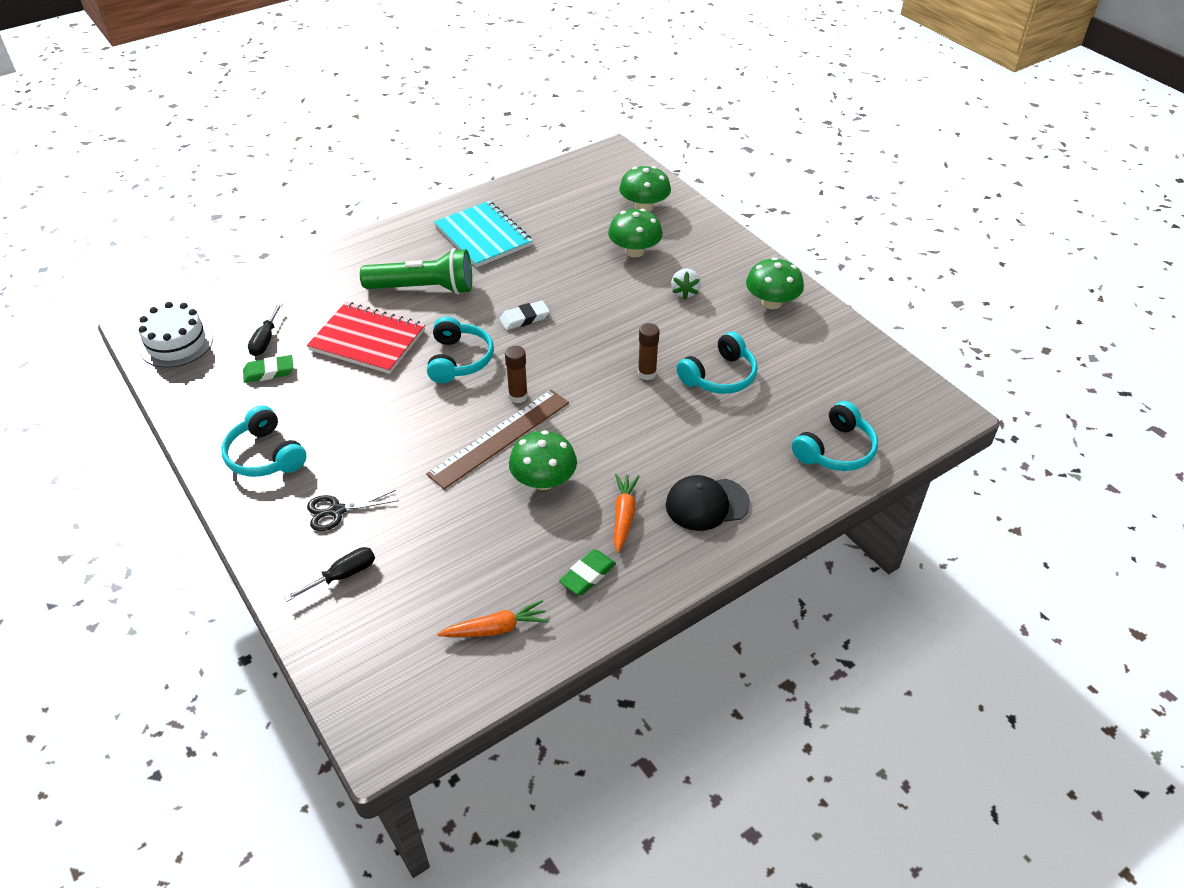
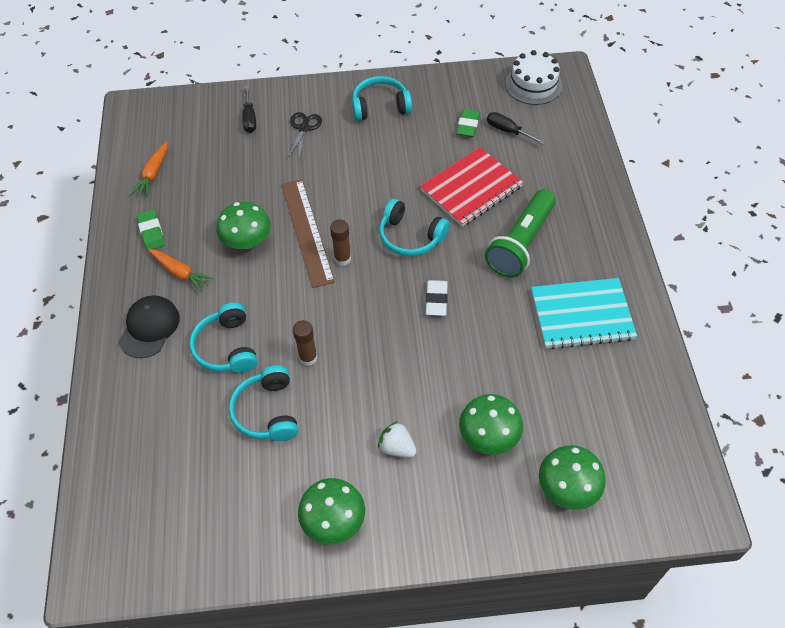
camera: 120 degrees right, 10 degrees up
(836, 450) = (125, 450): turquoise headphones -> turquoise headphones (226, 347)

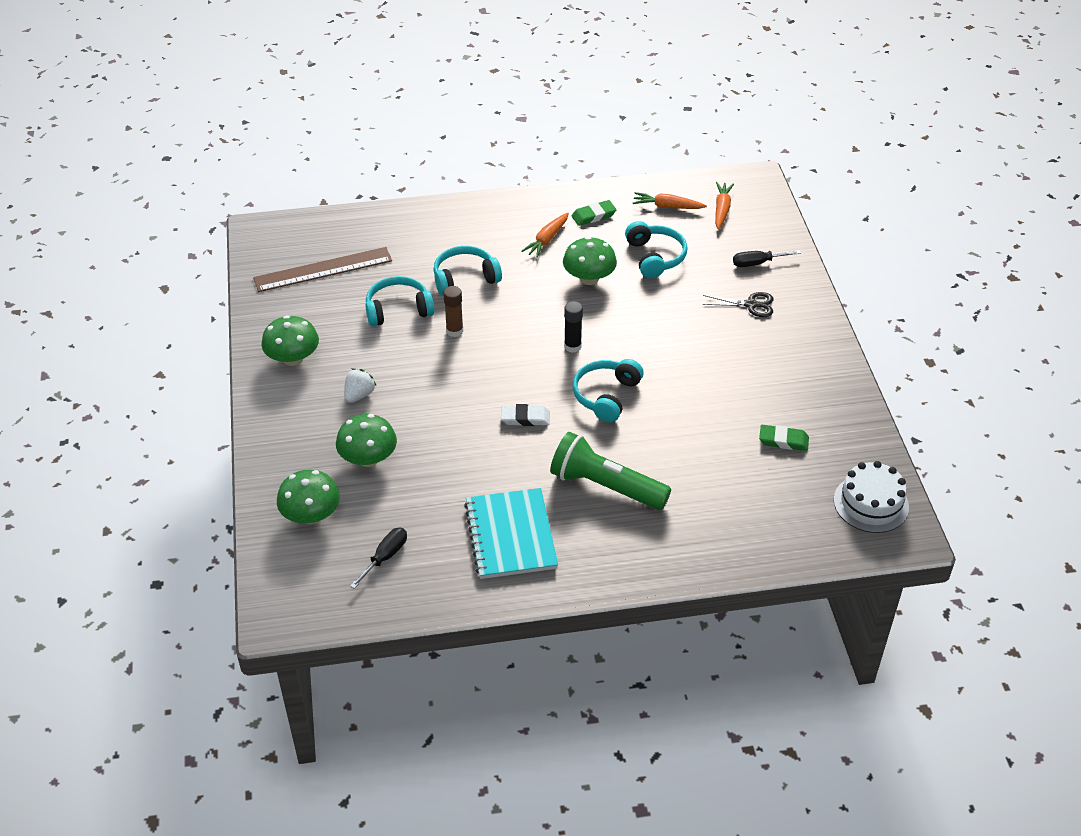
camera: 85 degrees right, 10 degrees down
(149, 327) = (485, 229): black cap -> none
(168, 135) = (721, 209): none -> orange carrot
(307, 231) = (605, 318): brown ruler -> brown ruler (323, 270)
(342, 259) = (572, 346): brown glue stick -> black glue stick
(380, 106) = (799, 363): turquoise headphones -> turquoise headphones (655, 257)
(471, 188) = (682, 444): red notebook -> none
(508, 131) = (781, 477): black screwdriver -> black screwdriver (385, 557)

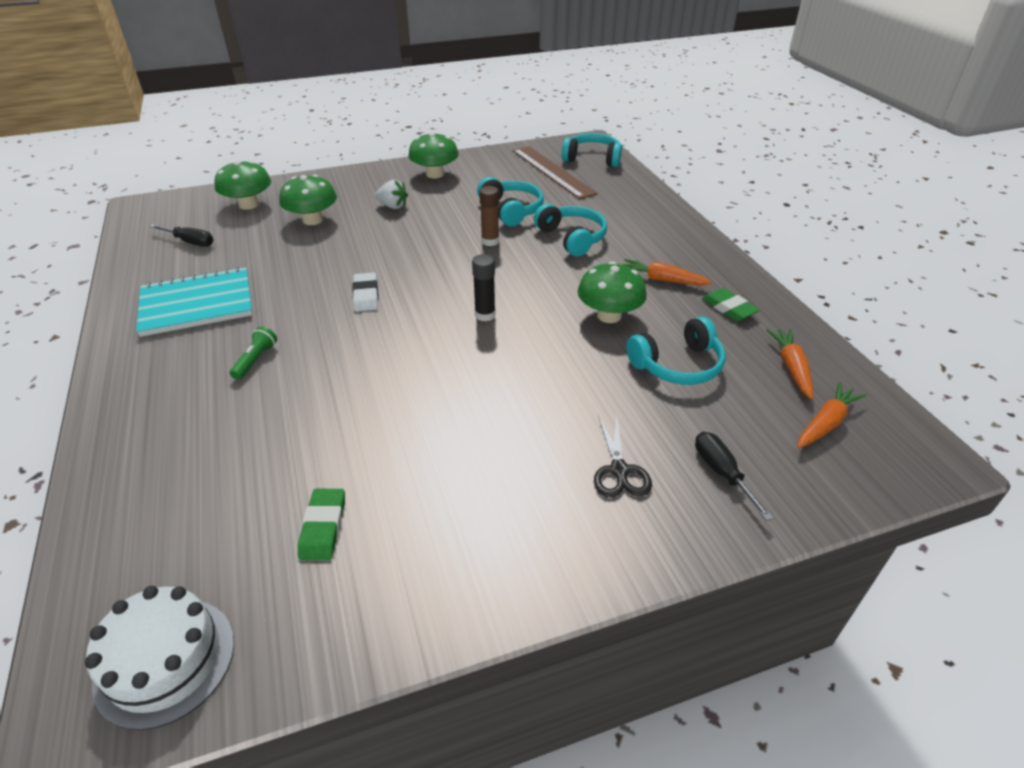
camera: 80 degrees right, 5 degrees down
(606, 395) = (405, 347): turquoise headphones -> turquoise headphones (592, 158)
(606, 486) = (256, 360): green flashlight -> green flashlight, size x0.43
(721, 209) = (825, 423): orange carrot -> orange carrot turned 45 degrees counterclockwise

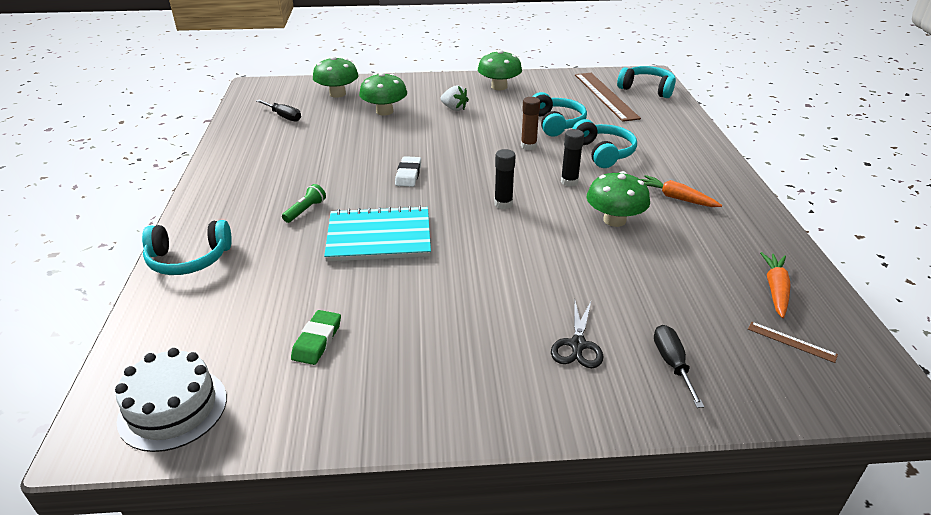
camera: 15 degrees right, 5 degrees down
(197, 304) = (274, 163): turquoise notebook -> turquoise notebook (379, 237)
(547, 278) = (569, 182): none -> black glue stick
(678, 365) = (664, 270): turquoise headphones -> turquoise headphones (189, 259)
(729, 308) = (732, 230): green eraser -> none
(825, 423) = (791, 341): orange carrot -> brown ruler

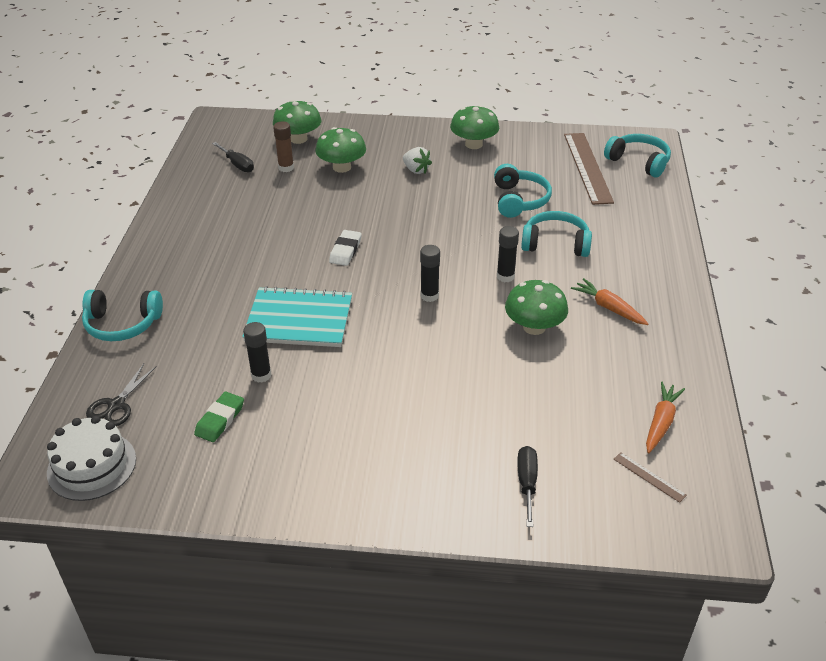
camera: 10 degrees right, 5 degrees up
(305, 210) = (236, 282): green flashlight -> none
(352, 291) = (261, 375): none -> black glue stick
(528, 146) = (479, 227): brown glue stick -> brown glue stick (286, 168)
(577, 345) = (448, 454): black scissors -> black scissors (116, 405)
(603, 152) = (555, 243): turquoise headphones -> turquoise headphones turned 75 degrees counterclockwise

